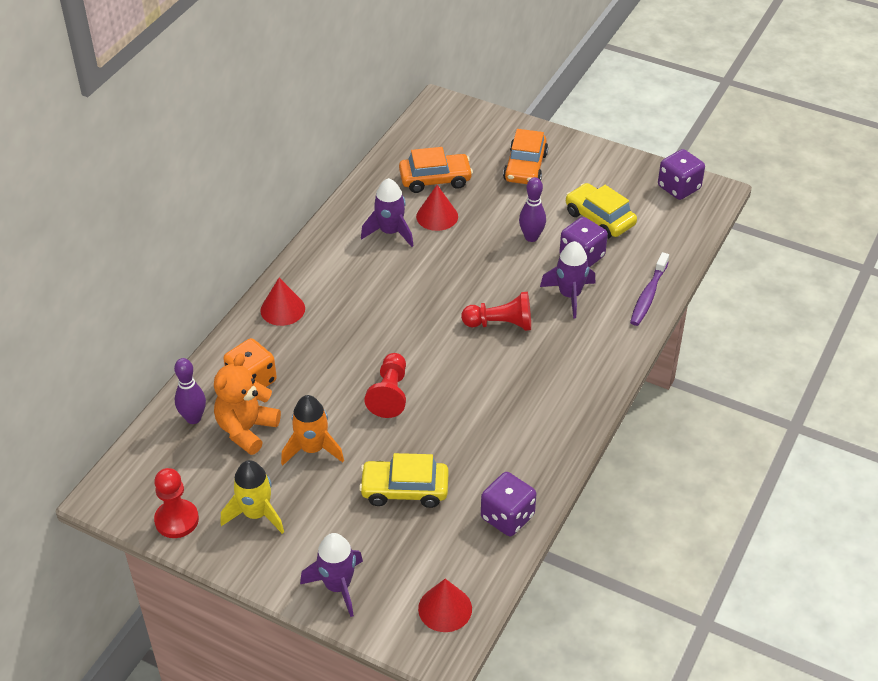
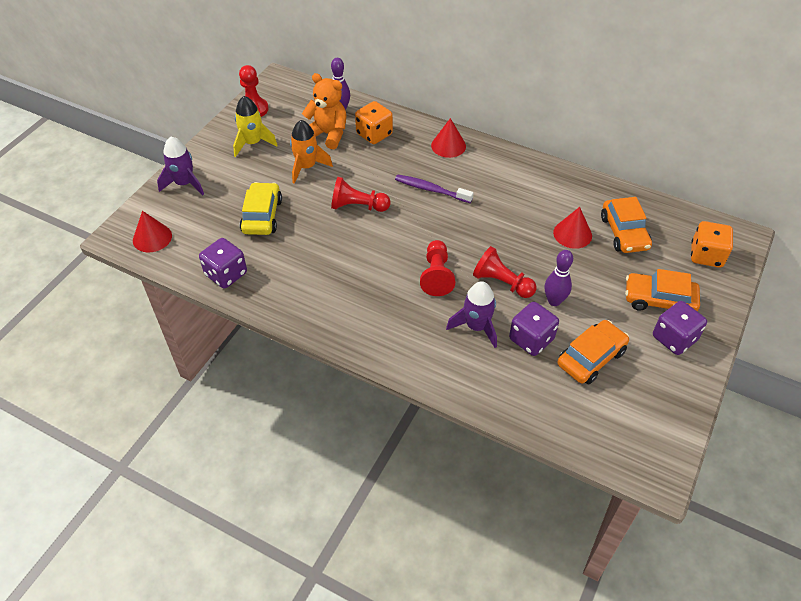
camera: 90 degrees right, 5 degrees up
(390, 232) = (546, 204): purple rocket -> none
(466, 129) = (706, 255): none -> orange dice
(509, 273) = (502, 283): none -> red pawn
(599, 218) = (591, 358): yellow car -> orange car
(648, 295) = (480, 391): purple toothbrush -> purple toothbrush (431, 189)
(679, 188) = (657, 436): purple dice -> purple dice (674, 338)

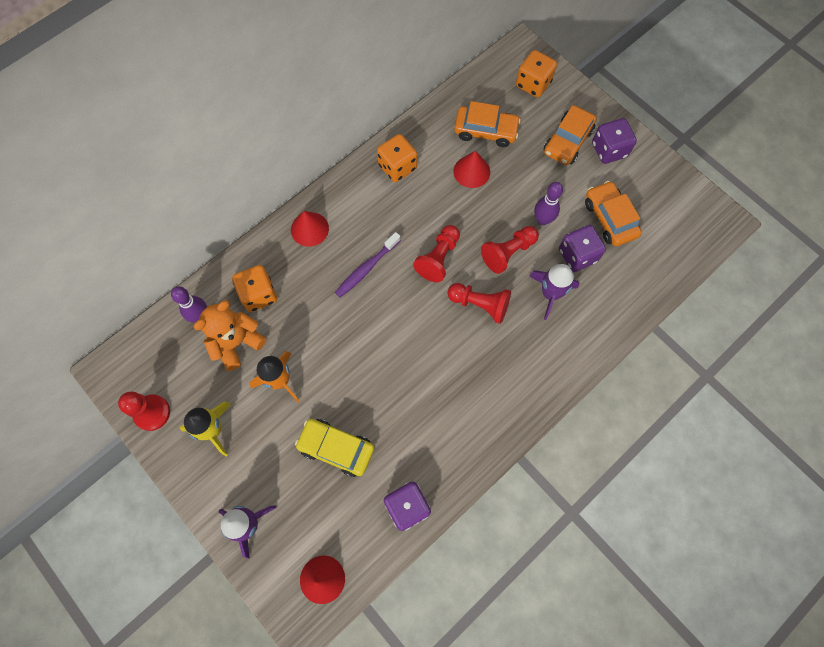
camera: 70 degrees left, 20 degrees up
(358, 206) = (361, 346): red pawn -> red pawn (438, 258)
(542, 182) = (397, 167): none -> orange dice

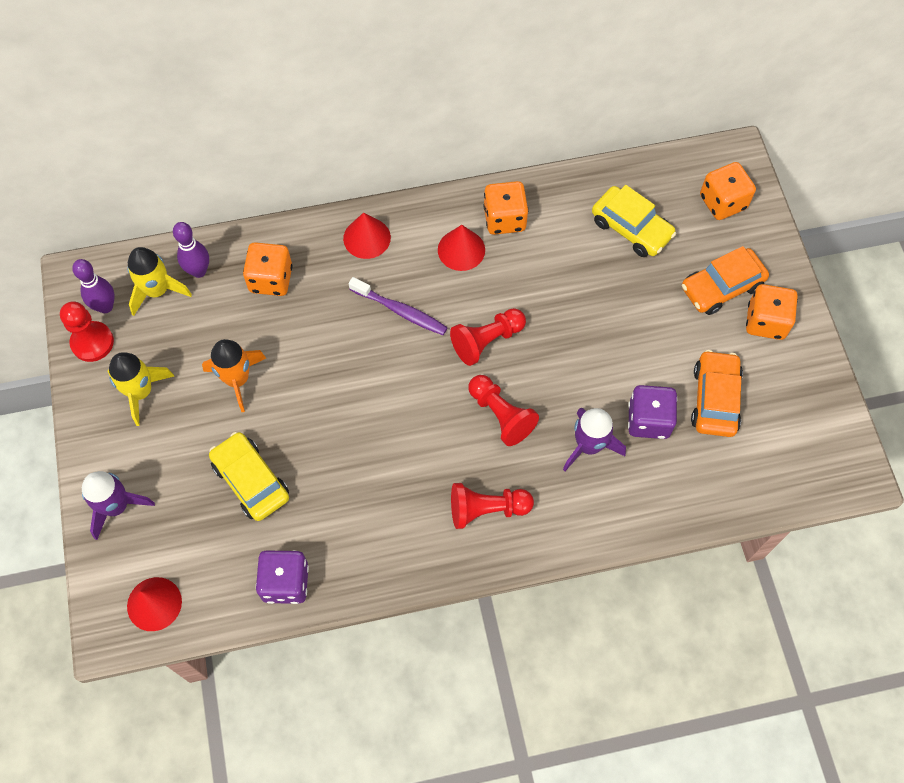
camera: 30 degrees right, 5 degrees down
(178, 347) = (157, 291): none -> yellow rocket
(236, 342) = (218, 317): orange teddy bear -> none
(366, 268) = (400, 311): purple toothbrush -> purple toothbrush turned 135 degrees counterclockwise
(471, 171) = (586, 265): red cone -> red cone (461, 250)
(485, 131) = (631, 228): orange car -> yellow car
(508, 253) = (569, 375): red pawn -> red pawn (486, 509)
(542, 220) = (633, 360): purple bowling pin -> purple bowling pin (105, 306)
(609, 150) = (766, 321): purple dice -> orange dice

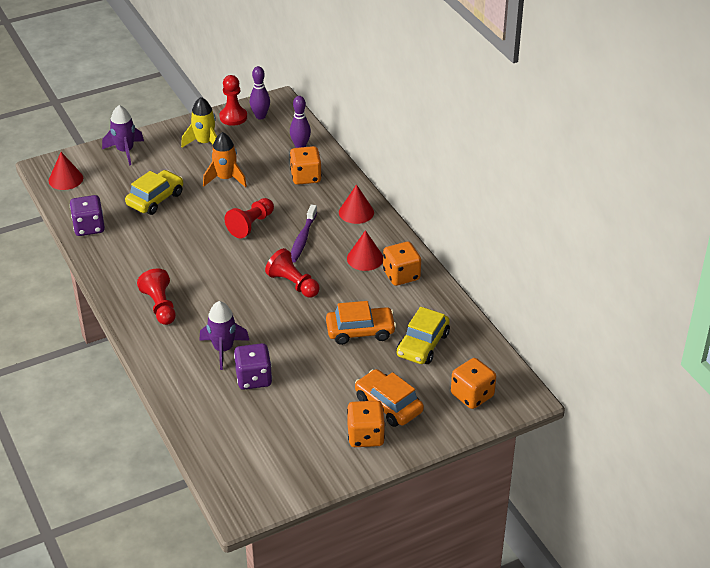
camera: 75 degrees right, 25 degrees down
(157, 291) = (279, 133): yellow rocket -> none
(501, 415) = (235, 301): red pawn -> red pawn (251, 225)
(714, 399) = (283, 414): orange car -> orange car (360, 331)

